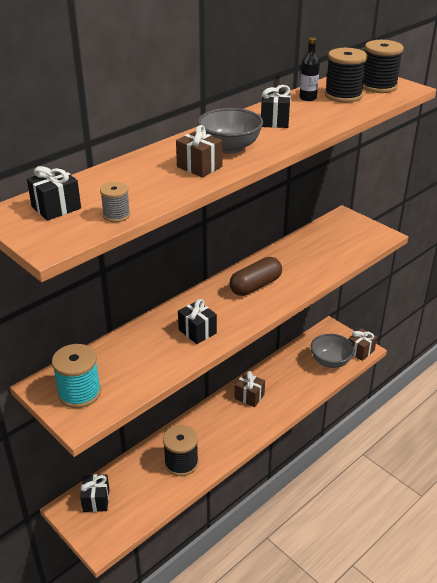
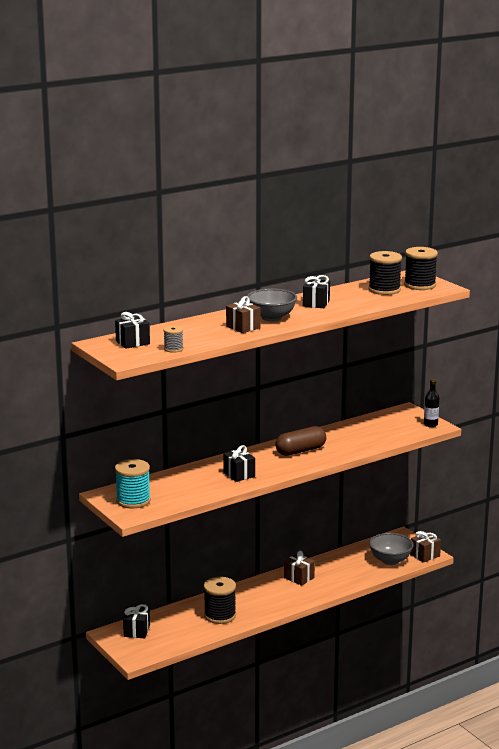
camera: 10 degrees right, 15 degrees down
(308, 98) = (353, 290): black bottle -> black bottle (430, 424)

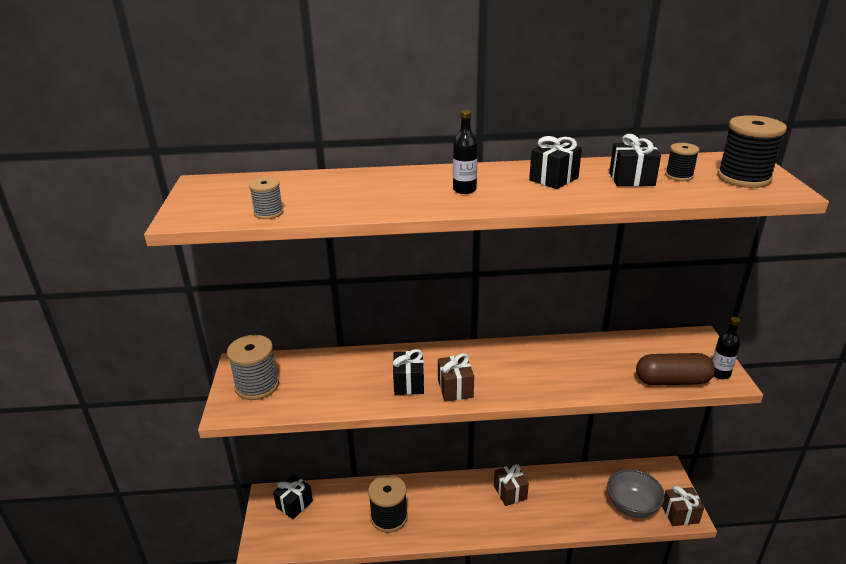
camera: 30 degrees right, 10 degrees up
(132, 342) = (240, 191): black gift -> black gift (631, 179)
(133, 501) = (257, 386): turquoise spool -> grey spool
(243, 327) = (406, 197): brown gift -> brown gift (455, 388)
(271, 318) = (464, 190): grey bowl -> black bottle
(300, 451) = (514, 367): brown capsule -> brown capsule (672, 381)
(384, 290) = (679, 176): black spool -> black spool, size x0.54

